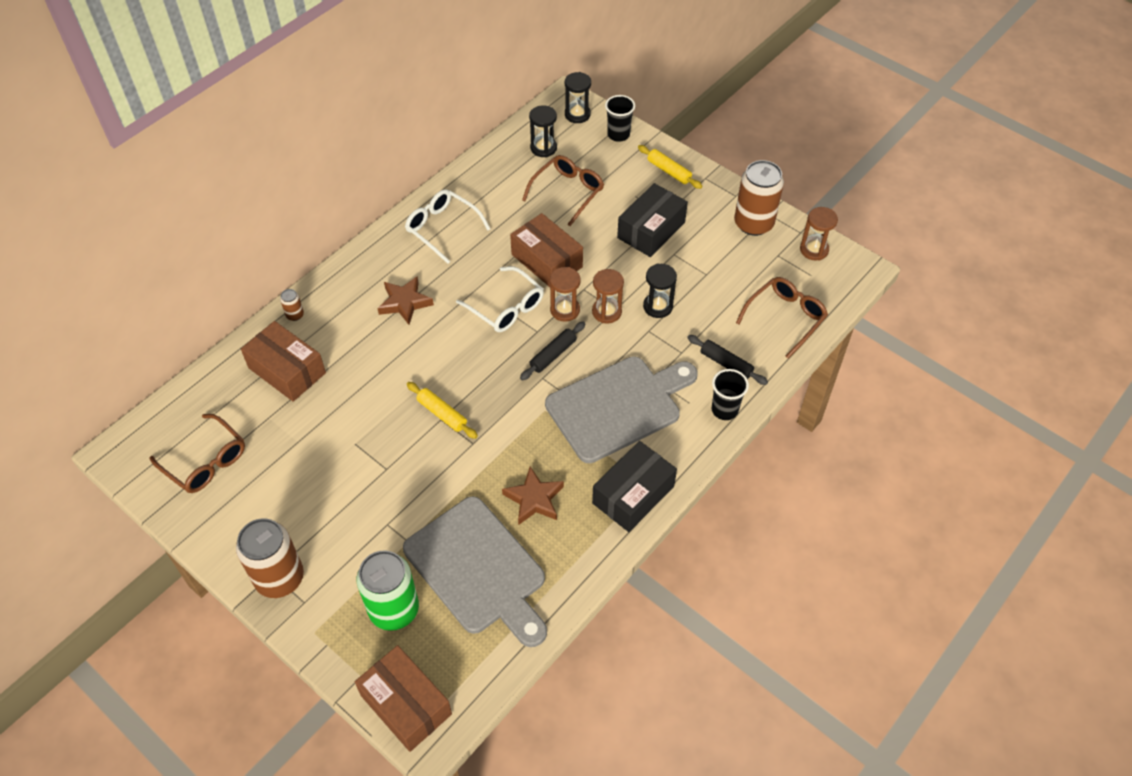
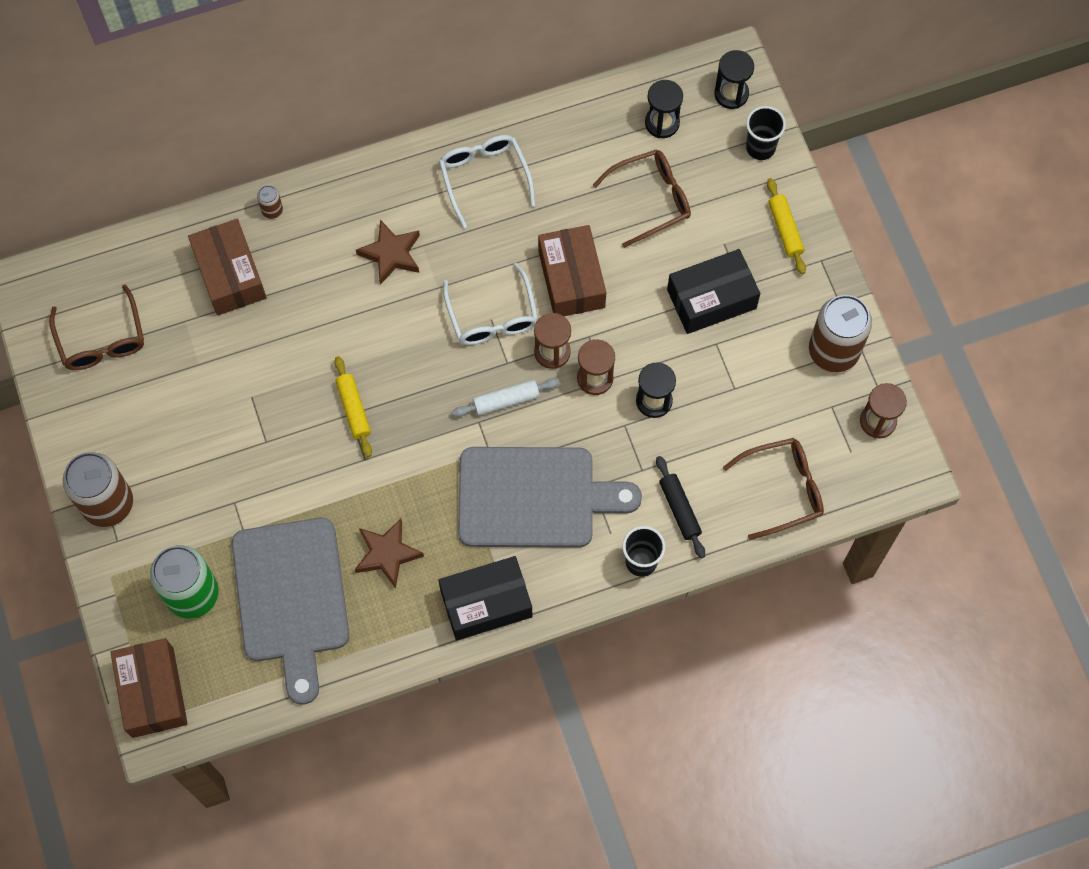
camera: 30 degrees right, 15 degrees up
(553, 355) = (506, 400): black rolling pin -> white rolling pin

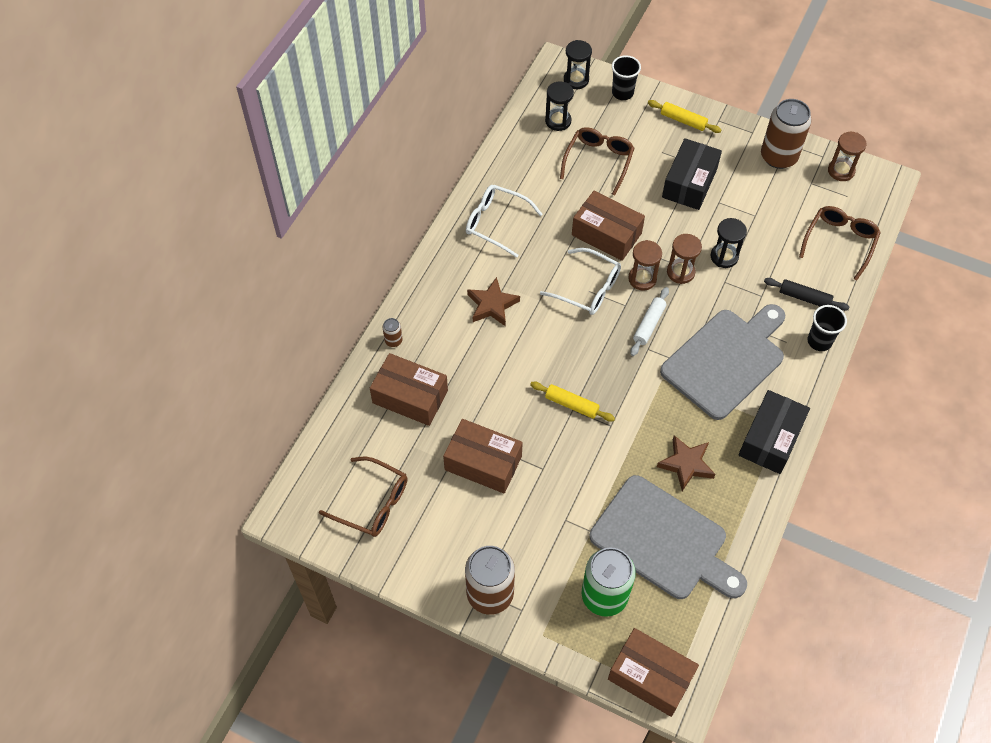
camera: 45 degrees left, 10 degrees down
(224, 390) = (483, 463): none -> brown box

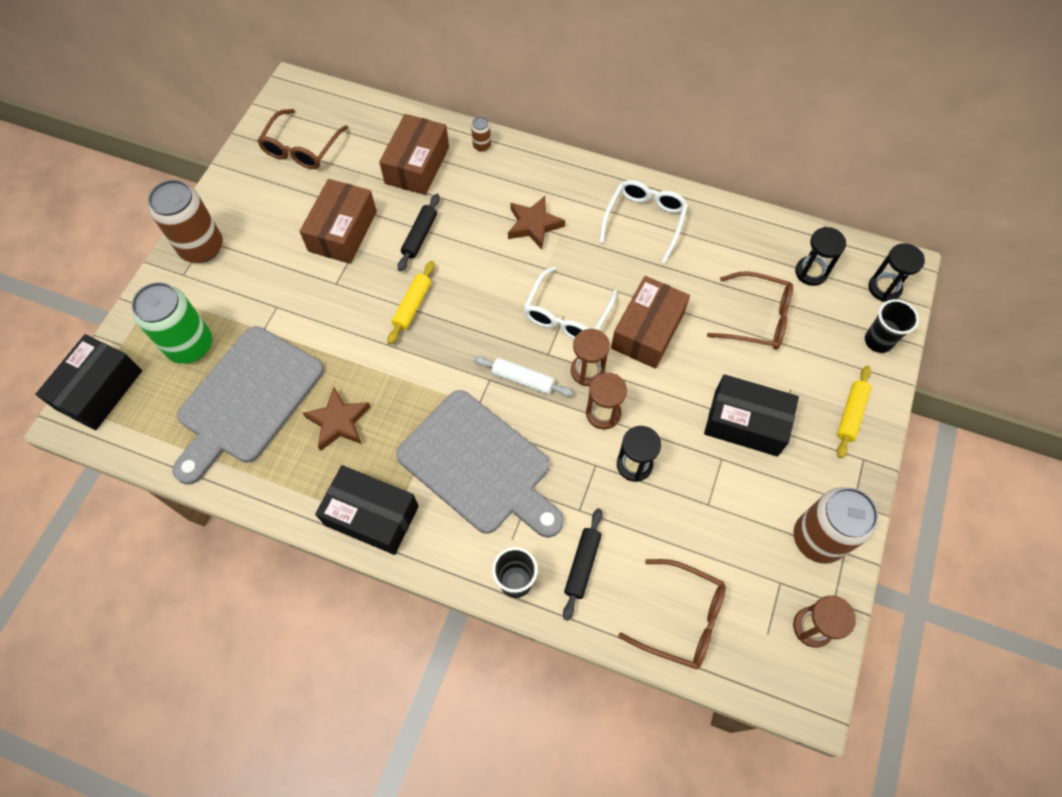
camera: 85 degrees right, 5 degrees up
(495, 397) = (420, 236): none -> black rolling pin
(650, 677) = (99, 390): brown box -> black box

